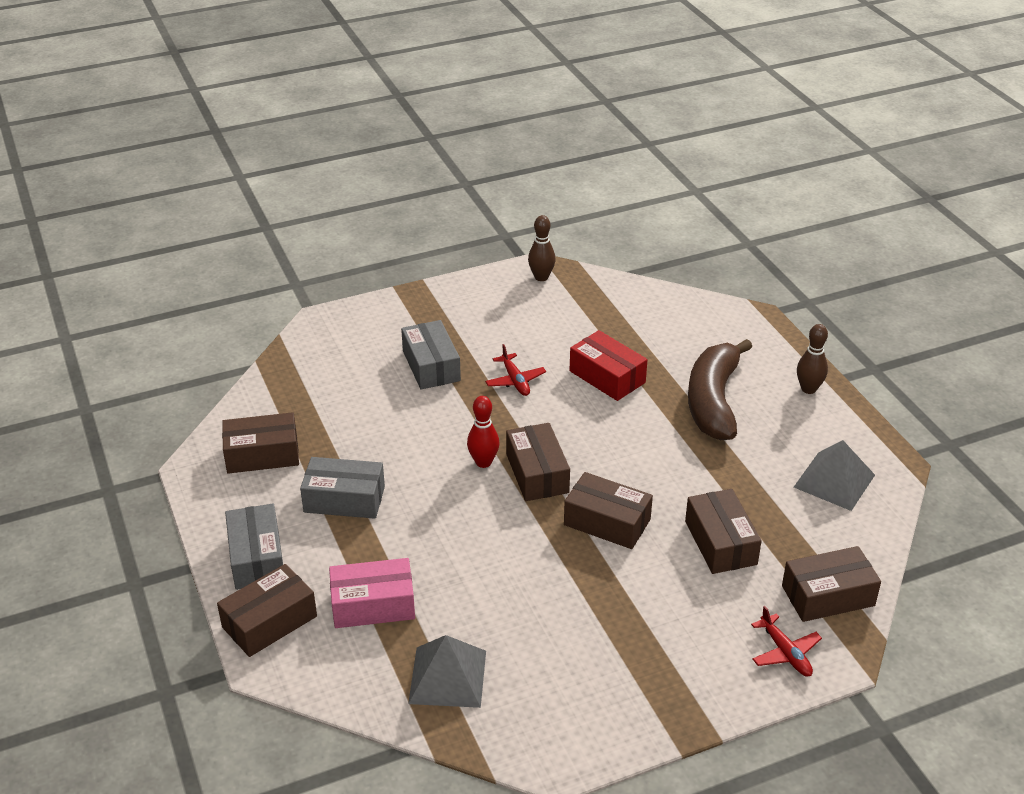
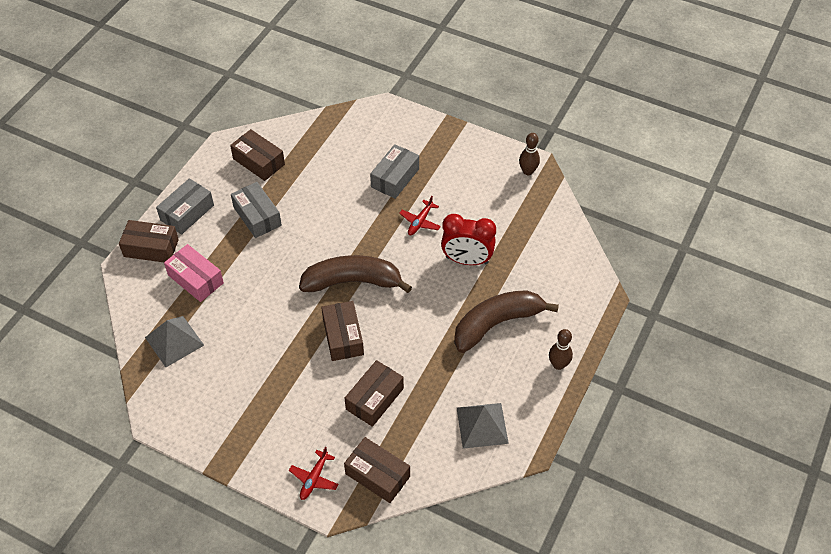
camera: 50 degrees right, 15 degrees up
(483, 462) = (339, 253): red bowling pin -> none
(537, 473) = (352, 281): brown box -> brown banana
(607, 377) = (467, 260): red box -> red clock

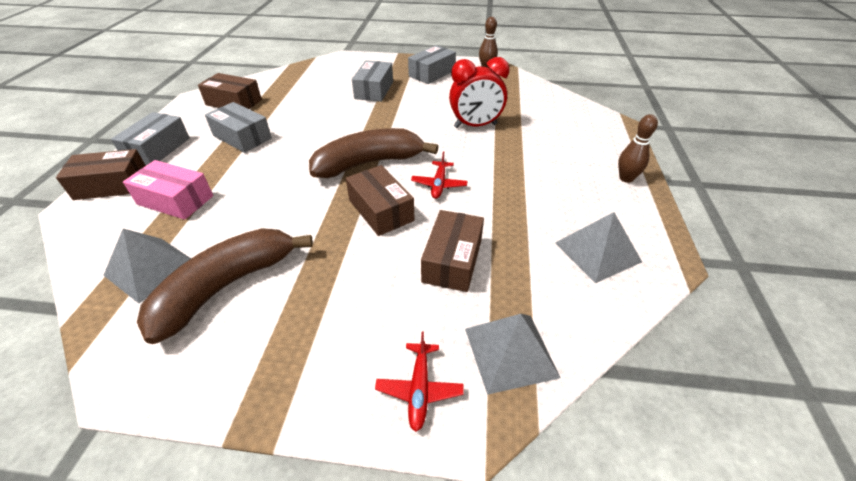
camera: 20 degrees left, 10 degrees down
(377, 475) = (510, 352): brown box -> grey pyramid
(420, 222) = (414, 111): red plane -> red plane (439, 184)
(465, 164) = (432, 73): none -> grey box
(496, 323) = (539, 162): brown banana -> brown banana (226, 286)

